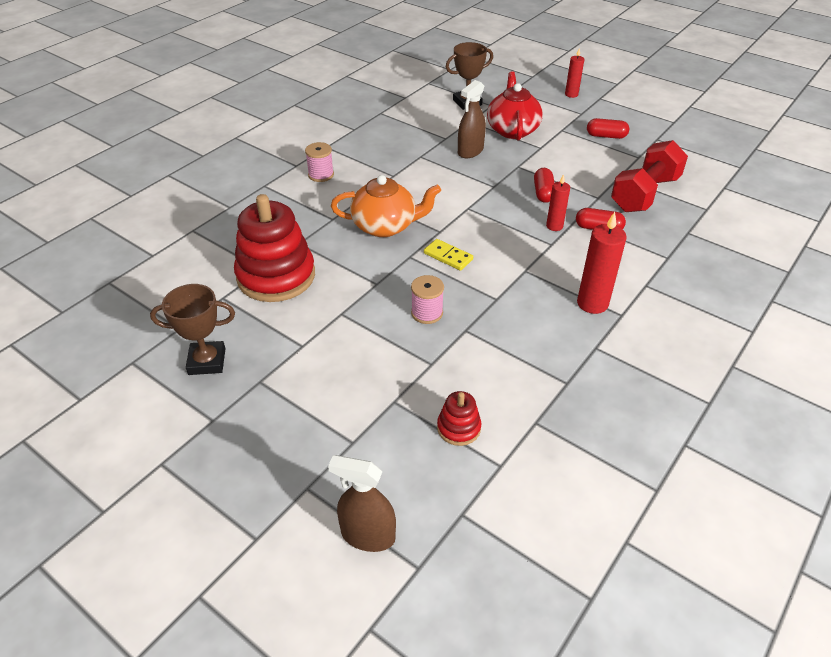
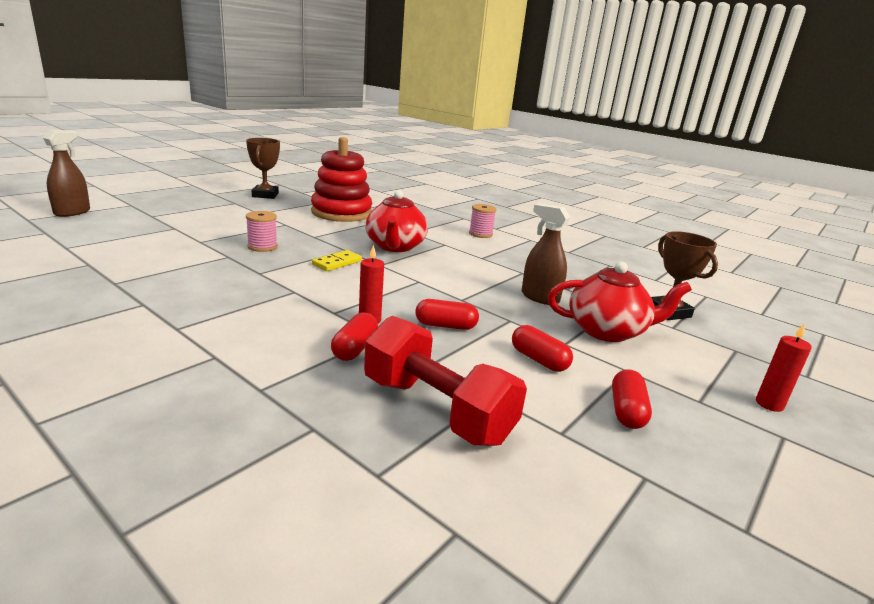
camera: 90 degrees right, 20 degrees down
(385, 226) = (395, 246): orange teapot -> red teapot
(458, 428) = (121, 241): red stacking toy -> none
(568, 158) = (539, 360): none -> red capsule
(592, 303) = (211, 315): red candle -> none

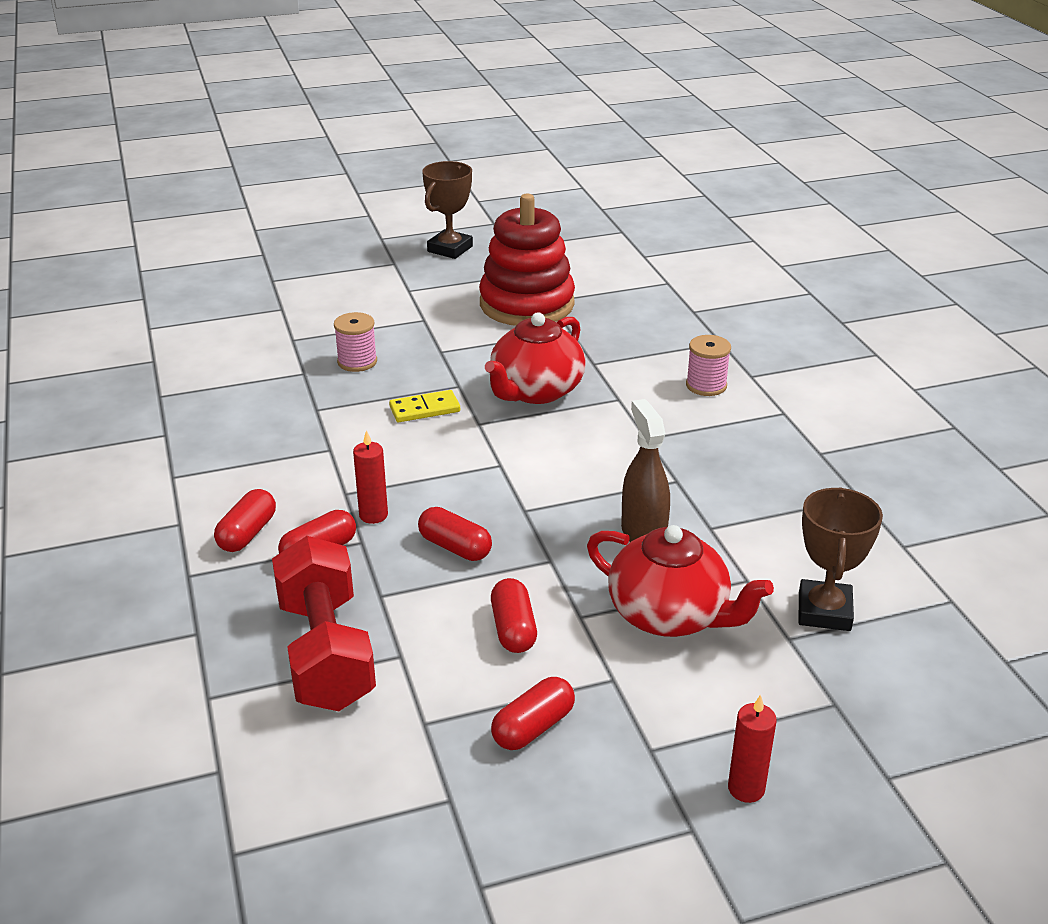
camera: 35 degrees right, 10 degrees up
(72, 212) = (190, 262): brown spray bottle -> none
(284, 350) = (247, 533): none -> red capsule

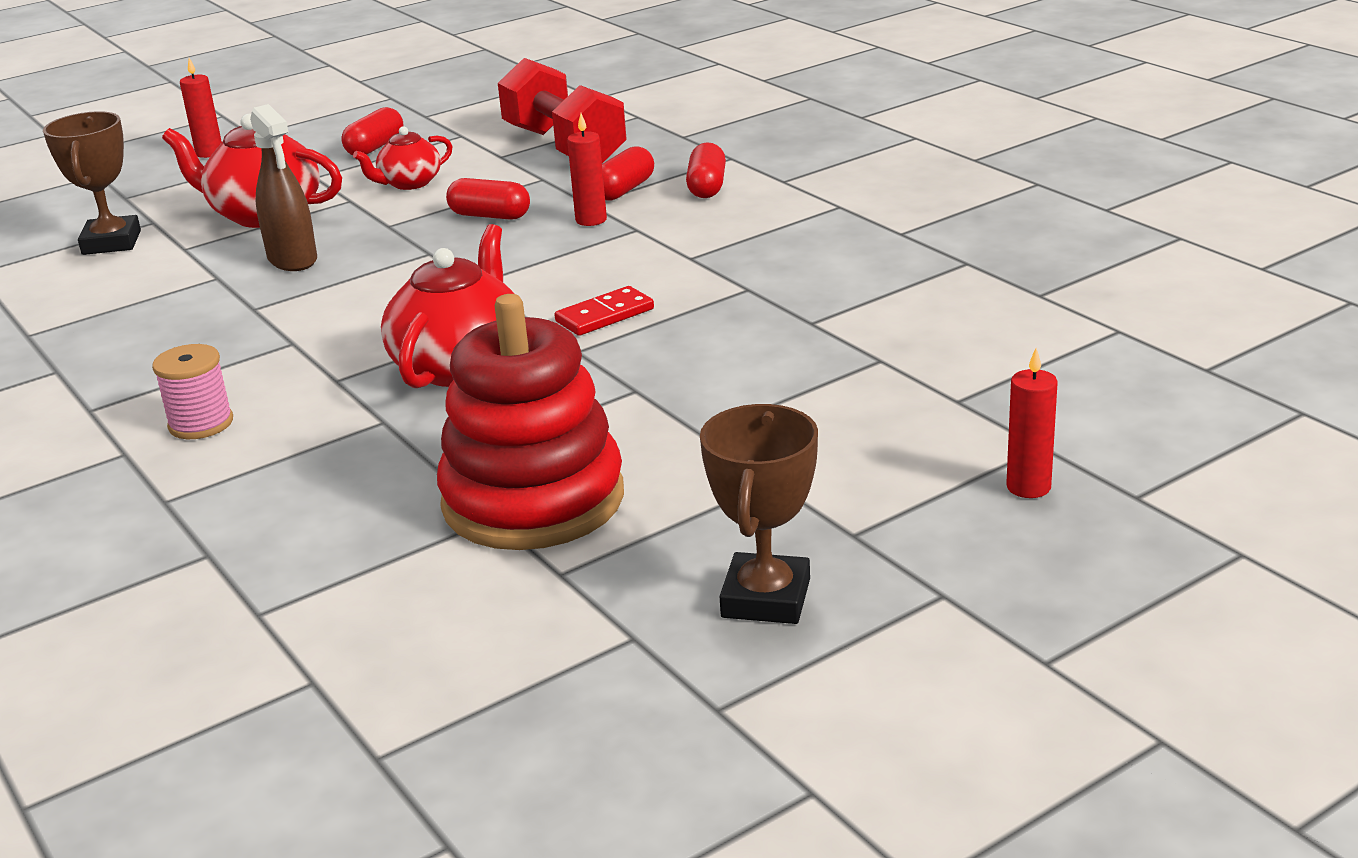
camera: 165 degrees right, 5 degrees down
(301, 265) = (1028, 487): none -> red candle
(357, 362) = (749, 350): pink spool -> none
(424, 409) = (605, 315): yellow domino -> red domino
(513, 629) = (409, 183): red capsule -> red teapot

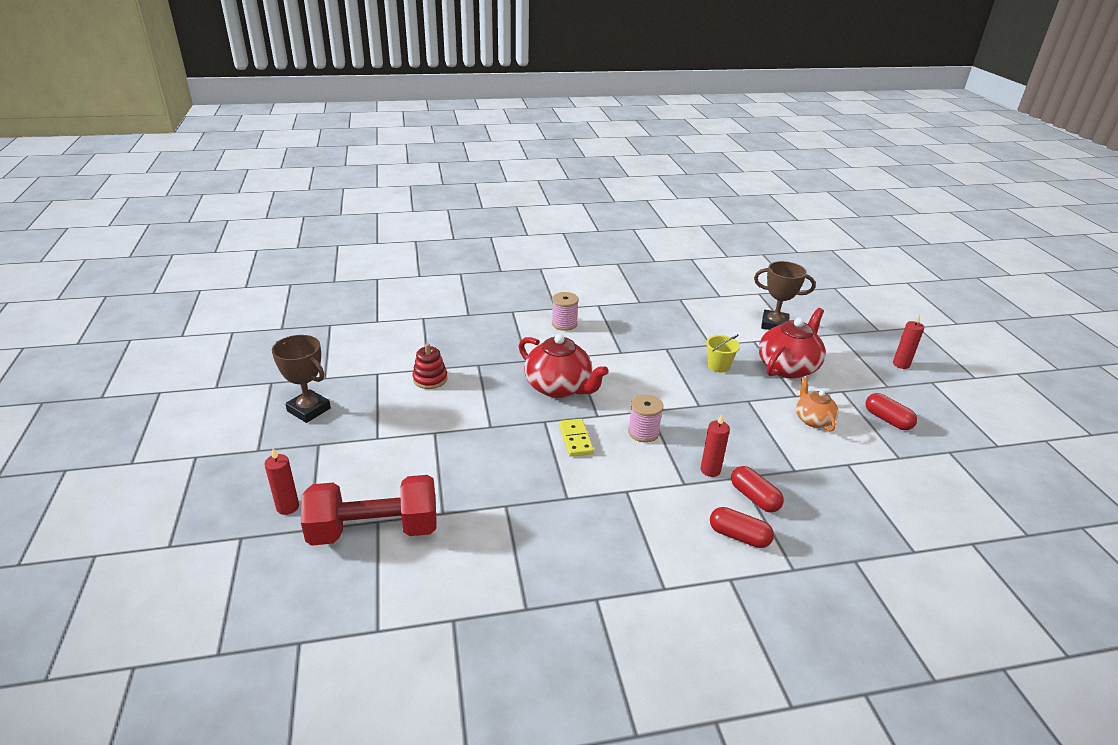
camera: 110 degrees right, 5 degrees up
(292, 259) = (718, 366): brown spray bottle -> yellow bucket
(409, 183) = (813, 419): red teapot -> orange teapot
(490, 216) = (741, 436): red capsule -> none
(533, 500) = (430, 379): red stacking toy -> red stacking toy, size x0.46
(540, 274) = (643, 432): none -> pink spool
(564, 147) = (855, 495): red dumbbell -> red dumbbell (374, 530)
(605, 315) = (575, 439): red domino -> yellow domino

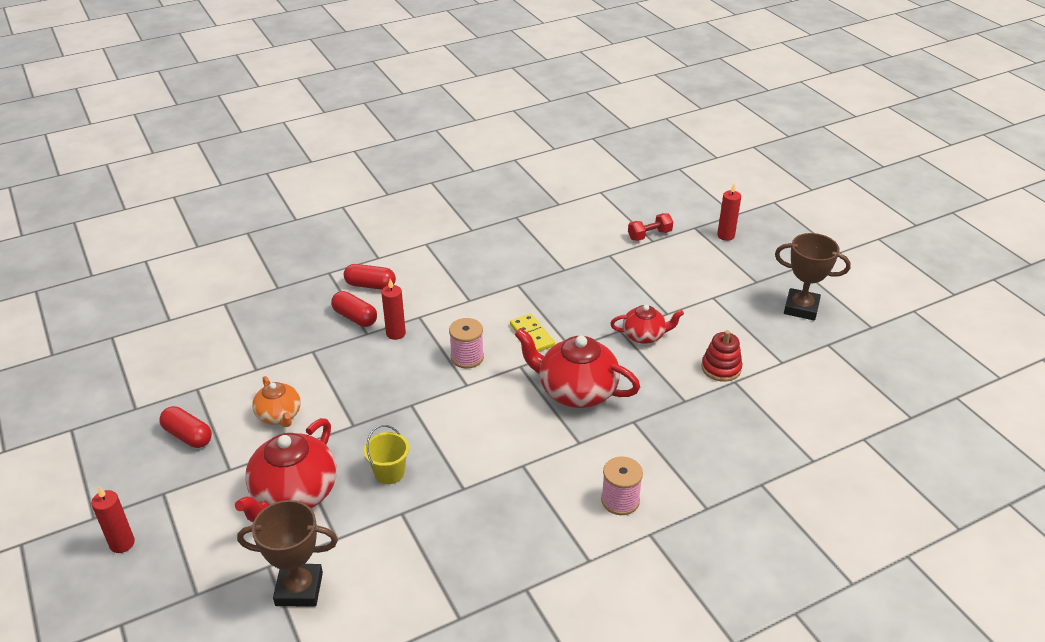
camera: 165 degrees right, 5 degrees up
(374, 530) = (649, 235): red dumbbell -> red dumbbell, size x0.45
(472, 417) = (644, 336): none -> red teapot

